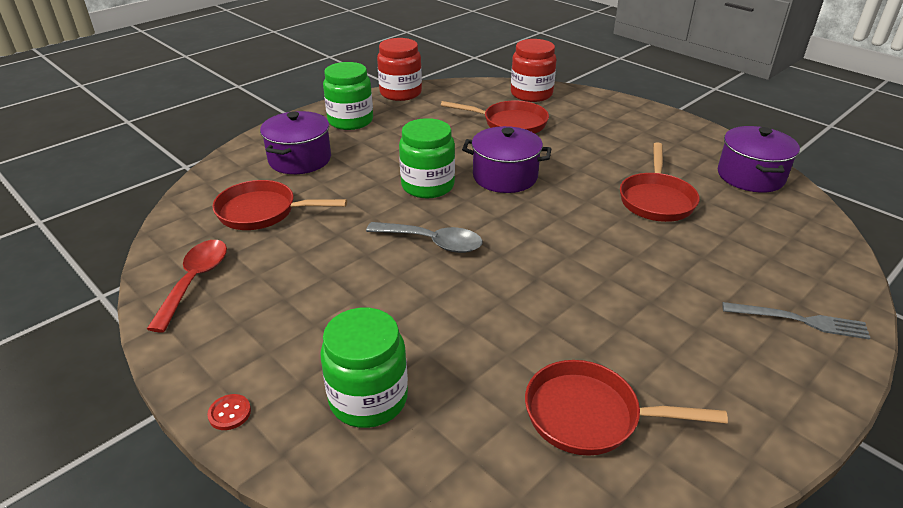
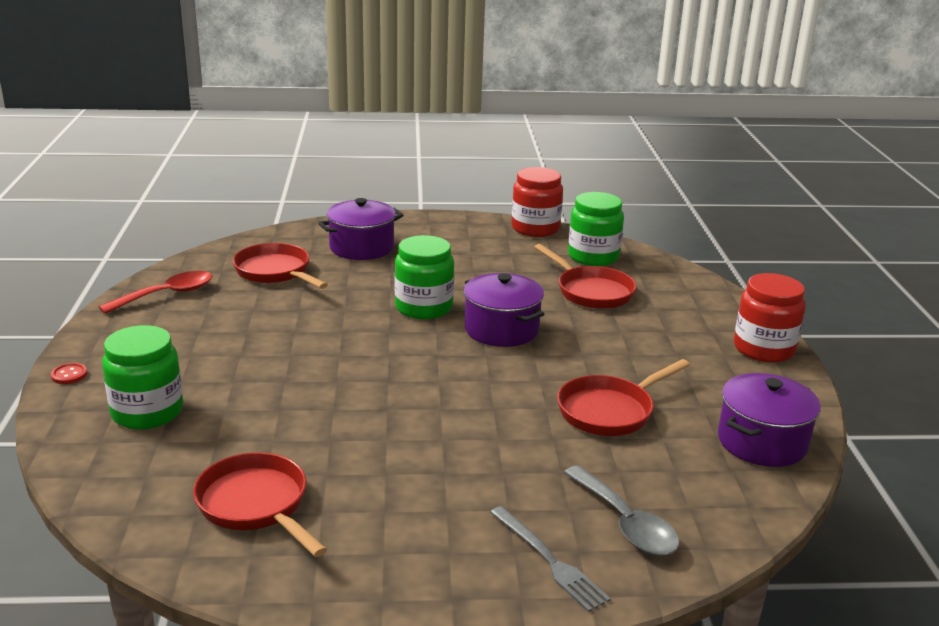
camera: 40 degrees right, 10 degrees down
(350, 121) = (451, 235): green jar -> green jar (593, 257)
(433, 242) = (354, 347): grey spoon -> grey spoon (625, 523)
(531, 94) = (664, 276): red jar -> red jar (763, 349)

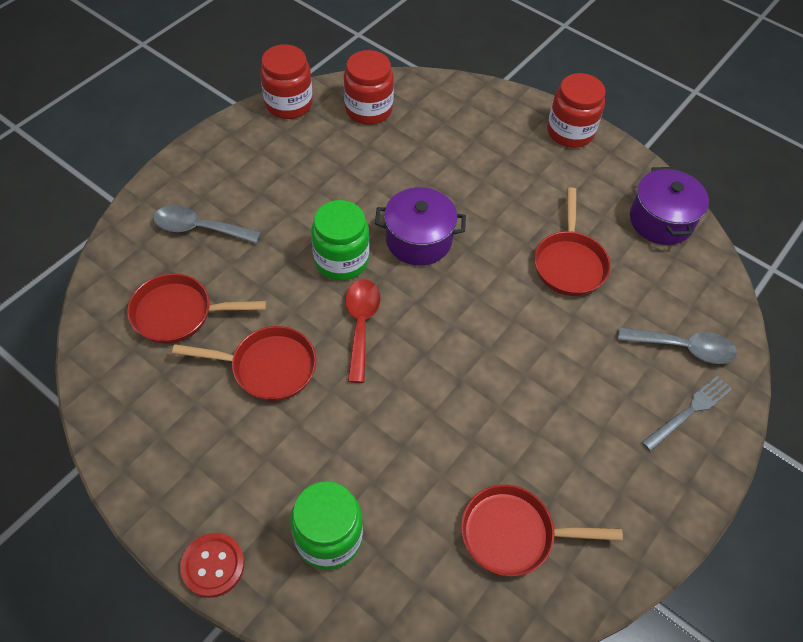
camera: 50 degrees left, 30 degrees up
(69, 375) = (213, 565): red button -> red button, size x1.77
(167, 295) = (137, 415): red spoon -> red spoon (361, 324)
(362, 248) = (199, 228): purple pot -> grey spoon
(549, 560) = (689, 411): grey fork -> grey fork turned 45 degrees counterclockwise
(591, 291) = (416, 151): red pan -> red pan (268, 367)
(593, 257) = (368, 109): green jar -> red jar

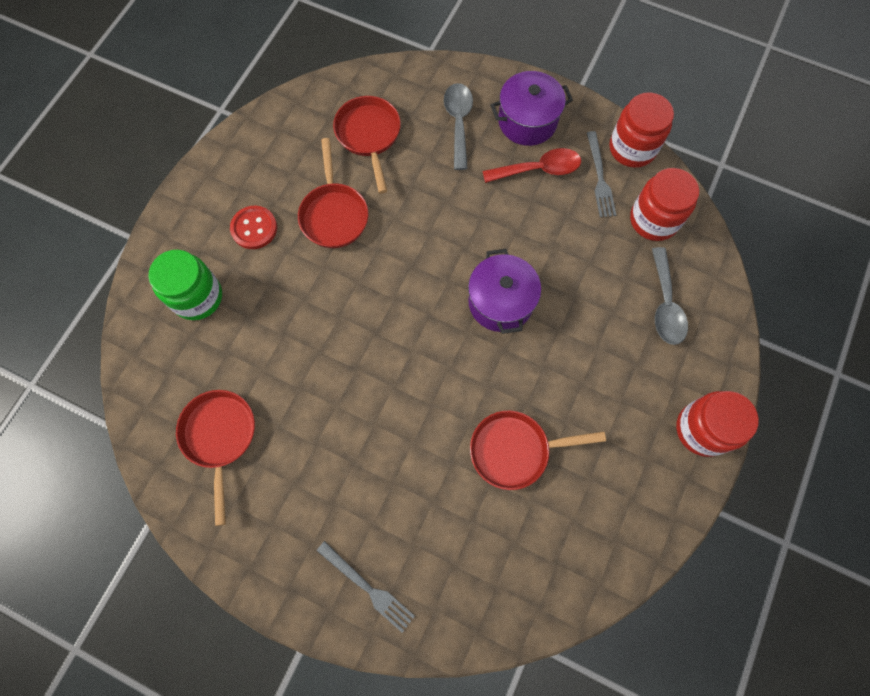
camera: 80 degrees right, 15 degrees up
(213, 565) = (166, 225): red button -> red button (254, 228)
(310, 134) = (599, 177): none -> grey fork
(341, 260) = (457, 242): green jar -> none
(361, 324) = (393, 274): red spoon -> red spoon (538, 169)
(661, 220) = (604, 545): purple pot -> purple pot (527, 121)
(684, 348) = (440, 579): grey spoon -> grey spoon (665, 305)

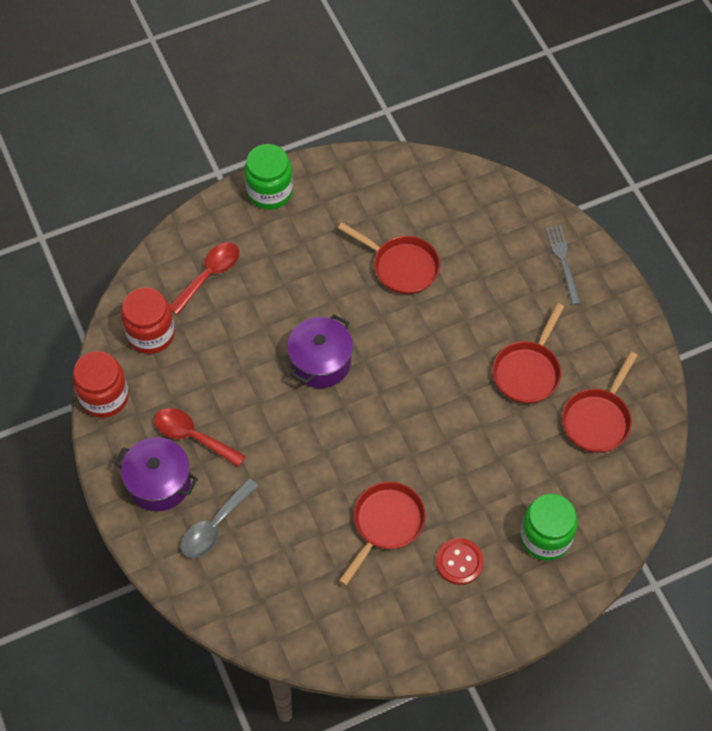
camera: 140 degrees left, 10 degrees down
(369, 136) = (298, 573): red pan -> red pan (528, 371)
(599, 177) = (154, 394): grey fork -> none
(665, 305) = (209, 275): grey spoon -> red spoon
(702, 429) = (270, 192): red jar -> green jar

